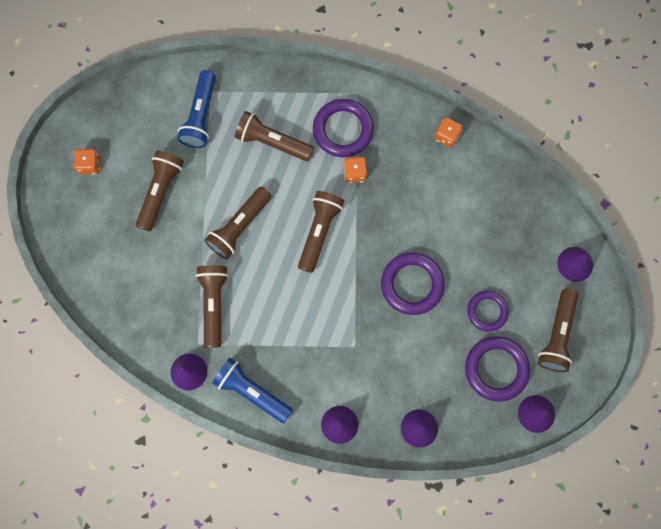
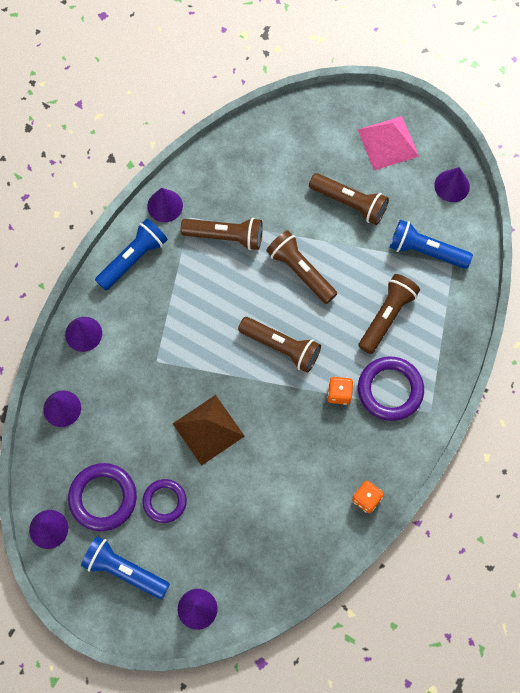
camera: 100 degrees right, 5 degrees down
(90, 165) = (388, 143): orange dice -> pink pyramid
(129, 101) = (452, 186): none -> purple cone
(412, 284) = (208, 429): purple ring -> brown pyramid
(557, 335) = (124, 570): brown flashlight -> blue flashlight

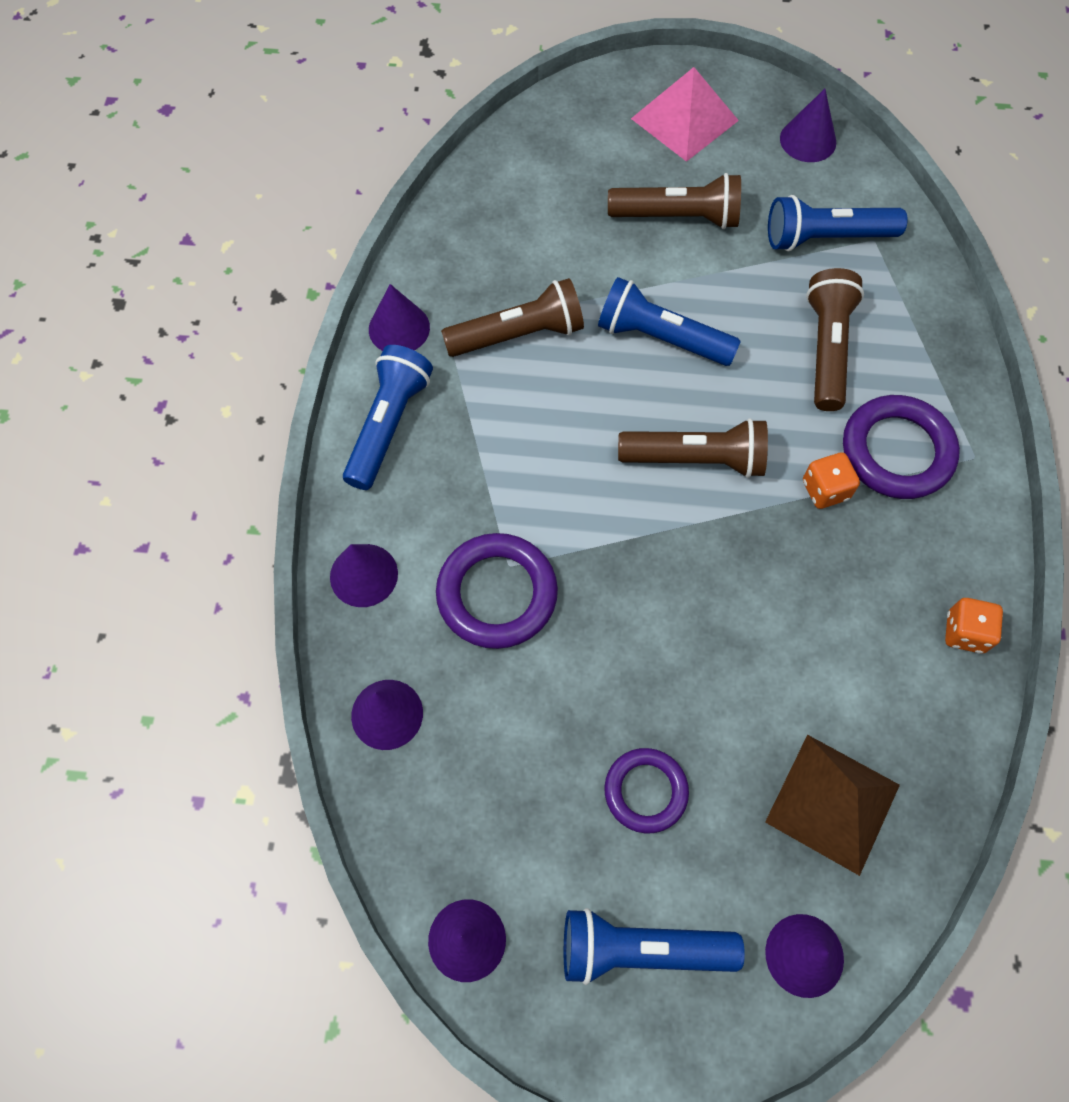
camera: 25 degrees left, 5 degrees down
(103, 498) = (536, 836): purple ring -> purple ring (497, 594)
(208, 429) = (653, 637): brown pyramid -> brown pyramid (833, 803)
(300, 271) = (661, 338): brown flashlight -> blue flashlight

